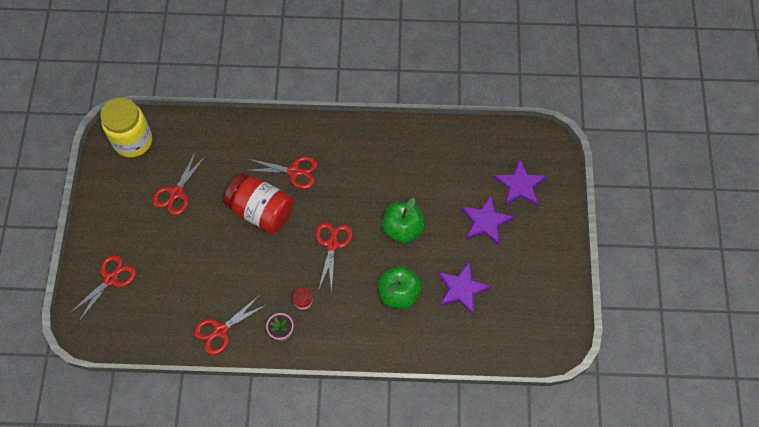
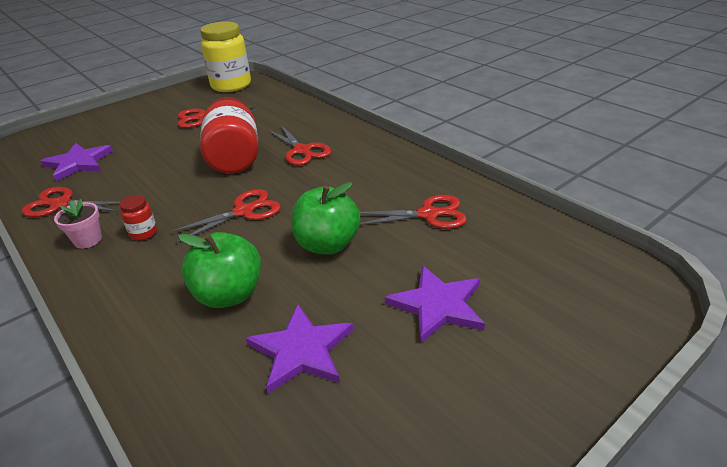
camera: 50 degrees right, 30 degrees down
(110, 279) = (80, 133): red scissors -> red scissors (428, 214)
(520, 185) = (540, 302): purple star -> purple star (78, 163)

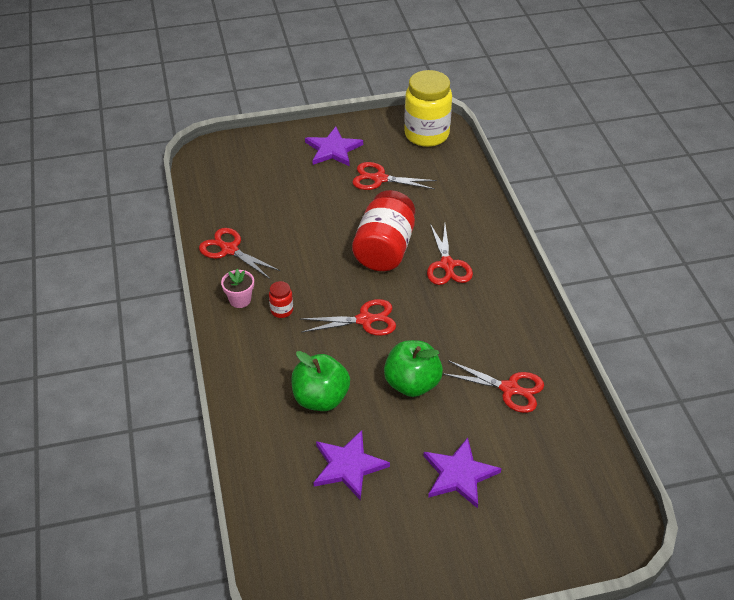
camera: 25 degrees right, 10 degrees up
(78, 163) = (254, 201): purple star -> purple star (333, 149)

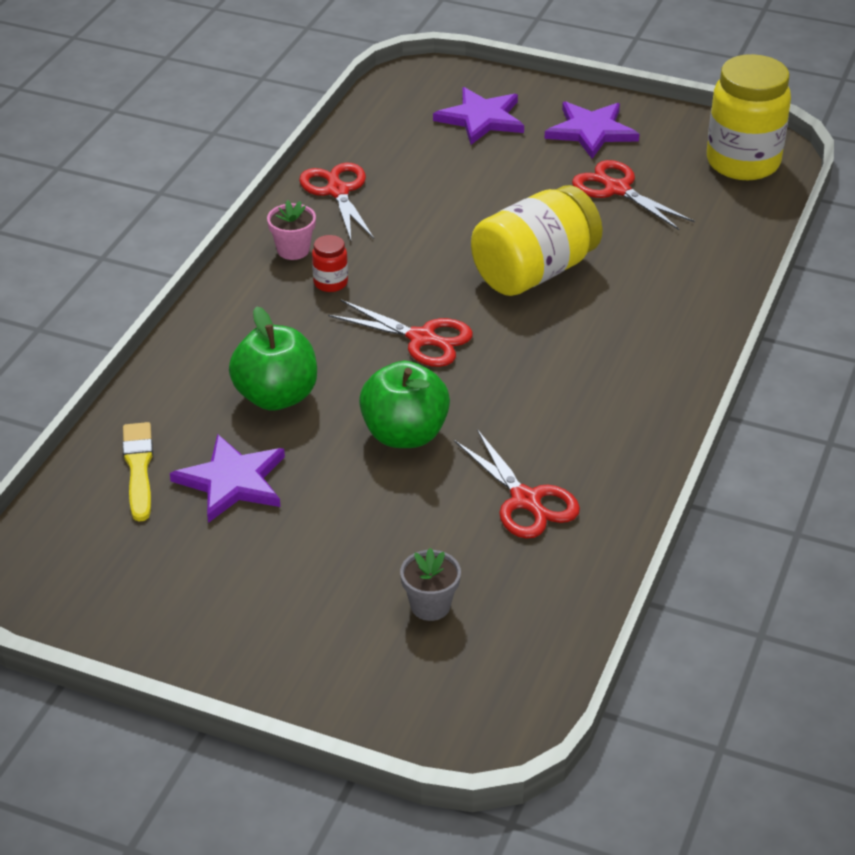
camera: 35 degrees right, 5 degrees down
(287, 489) = (138, 468): none -> yellow brush
(385, 249) = (534, 272): red jar -> yellow jar
(447, 265) = (599, 325): red scissors -> none
(459, 474) = (355, 558): purple star -> purple star (481, 119)
(523, 479) = (430, 606): none -> grey flower pot

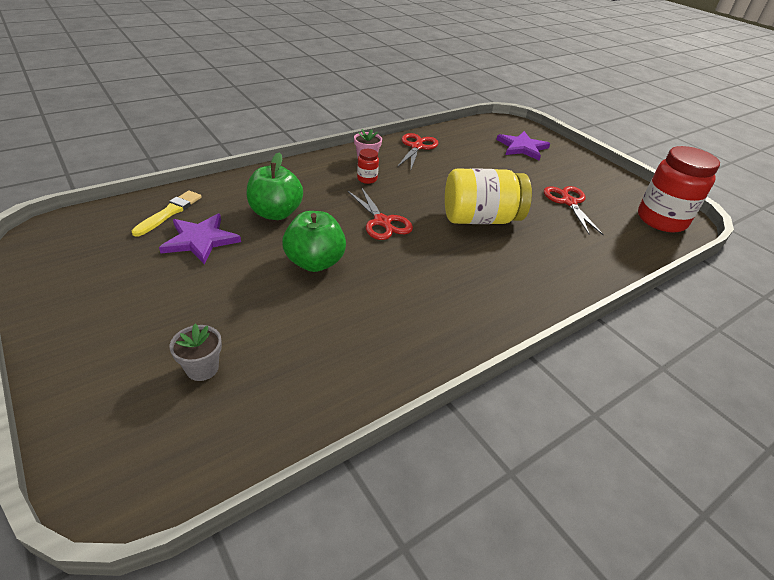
camera: 30 degrees right, 0 degrees up
(526, 500) = (338, 336): red scissors -> none
(591, 131) = (578, 173): purple star -> none
(743, 162) = (661, 220): yellow jar -> red jar

